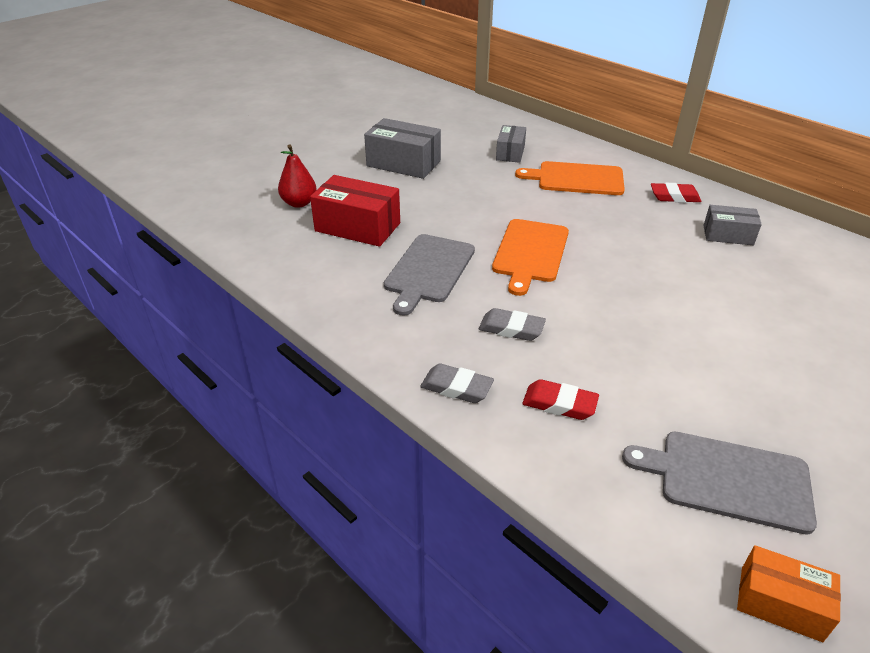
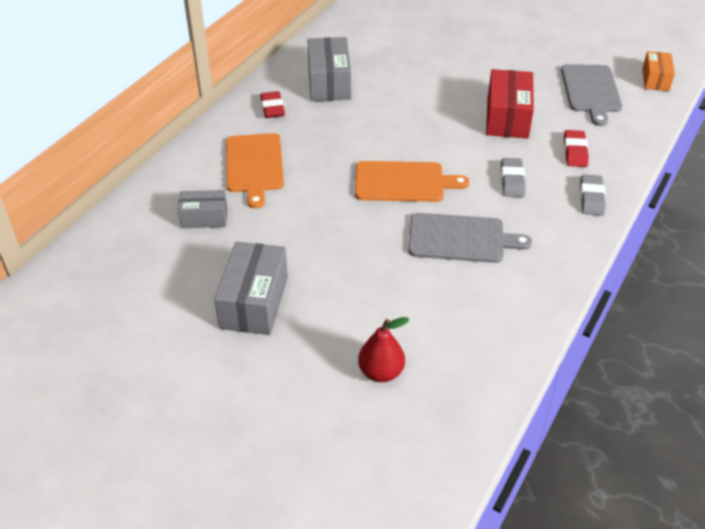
camera: 105 degrees left, 5 degrees up
(357, 227) = (410, 306): red box -> red box (507, 118)
(728, 235) = (329, 83): grey box -> grey box, size x1.64

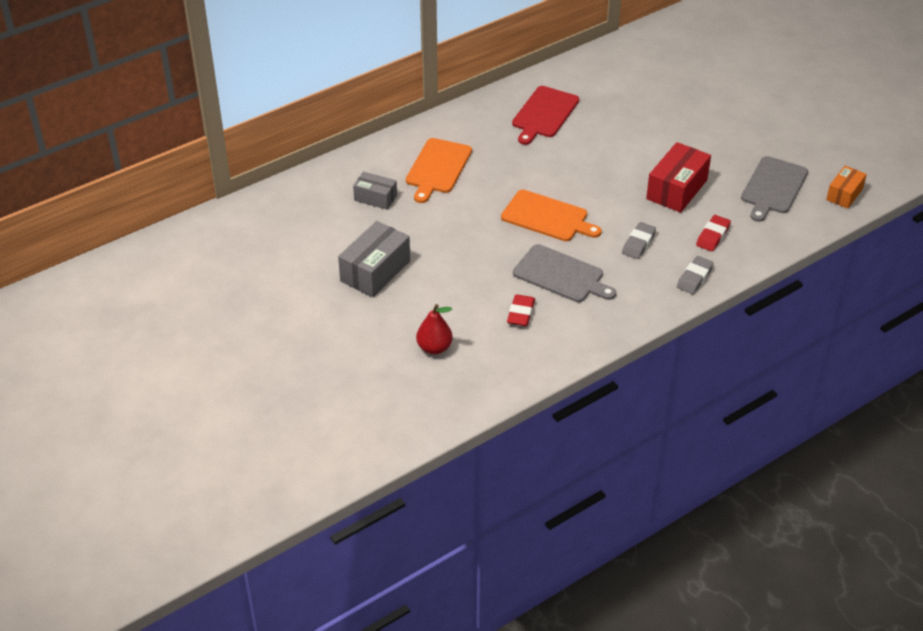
camera: 25 degrees right, 0 degrees up
(272, 108) = (482, 123): red eraser -> red eraser (521, 313)
(329, 83) = (544, 114): grey box -> red cutting board

